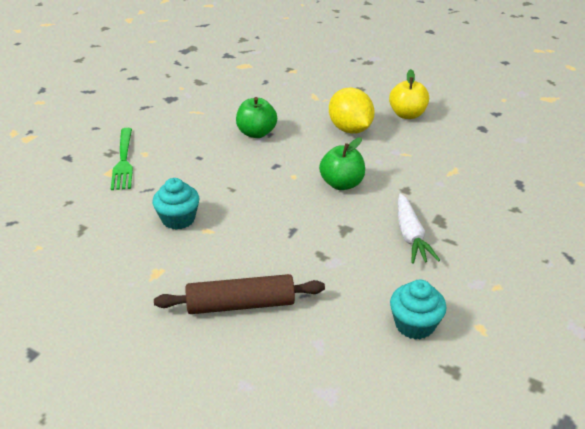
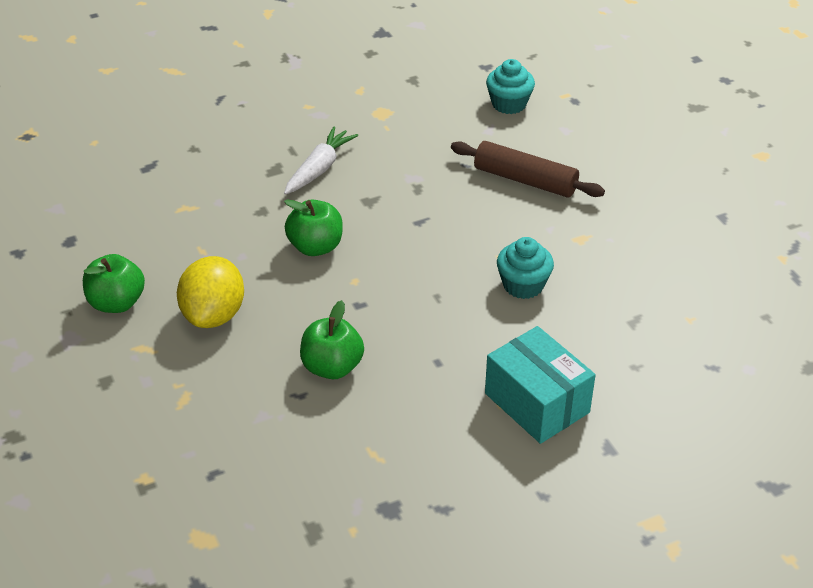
camera: 145 degrees left, 5 degrees up
(123, 161) = (537, 403): green fork -> turquoise box
(407, 115) = (117, 303): yellow apple -> green apple
(414, 325) = (404, 111): turquoise cupcake -> turquoise cupcake (509, 104)

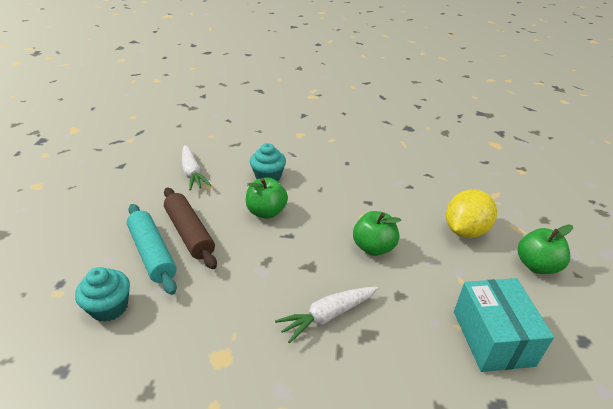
camera: 150 degrees left, 5 degrees down
(332, 367) = (404, 179): green apple -> green apple (266, 212)
(533, 149) = (152, 253): none -> turquoise rolling pin
(537, 403) = (316, 135): turquoise box -> turquoise box (492, 338)
(623, 246) = (192, 173): none -> white carrot

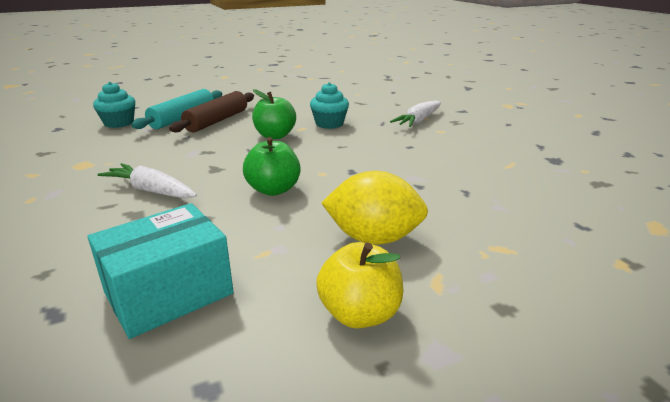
camera: 60 degrees right, 10 degrees down
(192, 173) = (295, 102): white carrot -> white carrot (418, 121)
(536, 265) = (359, 314): green apple -> yellow apple

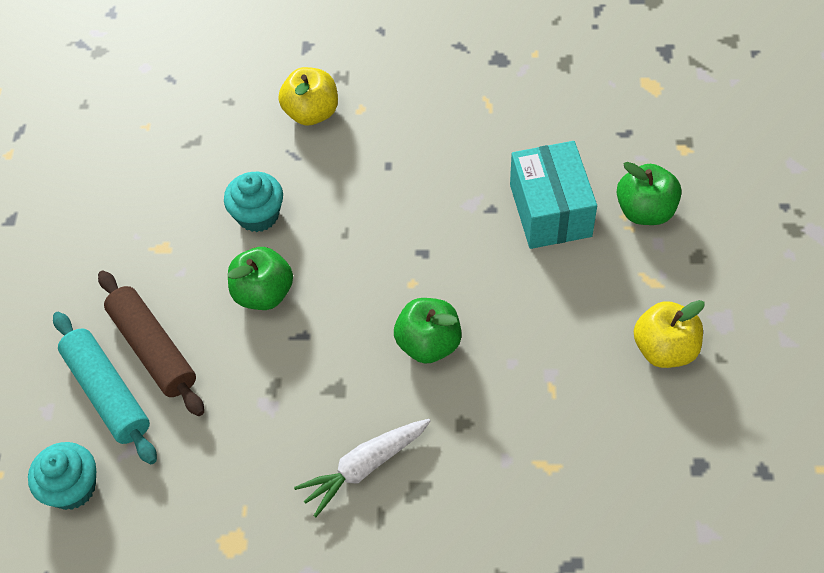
camera: 60 degrees left, 30 degrees up
(169, 293) = (580, 475): turquoise box -> turquoise box (550, 210)
(373, 238) = (569, 294): yellow lemon -> none
(418, 121) = (311, 113): white carrot -> yellow apple
(514, 258) = (645, 211): none -> green apple

